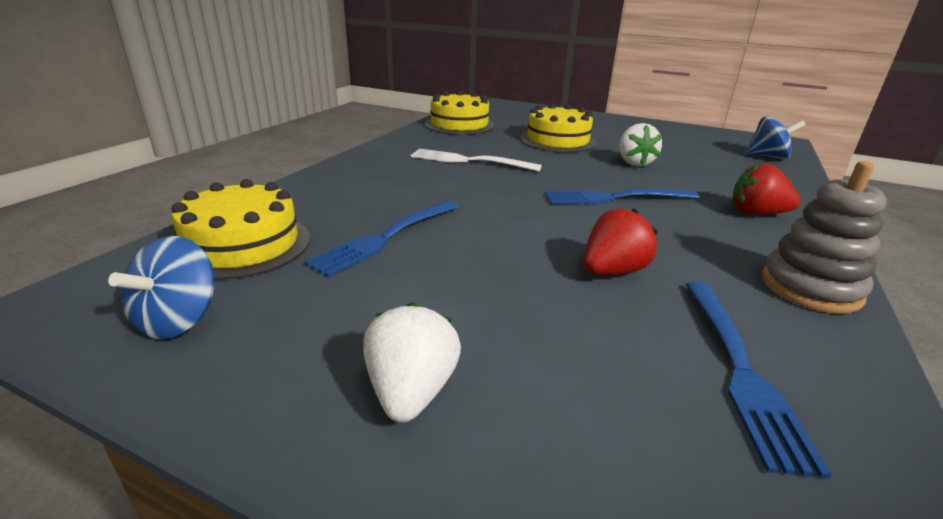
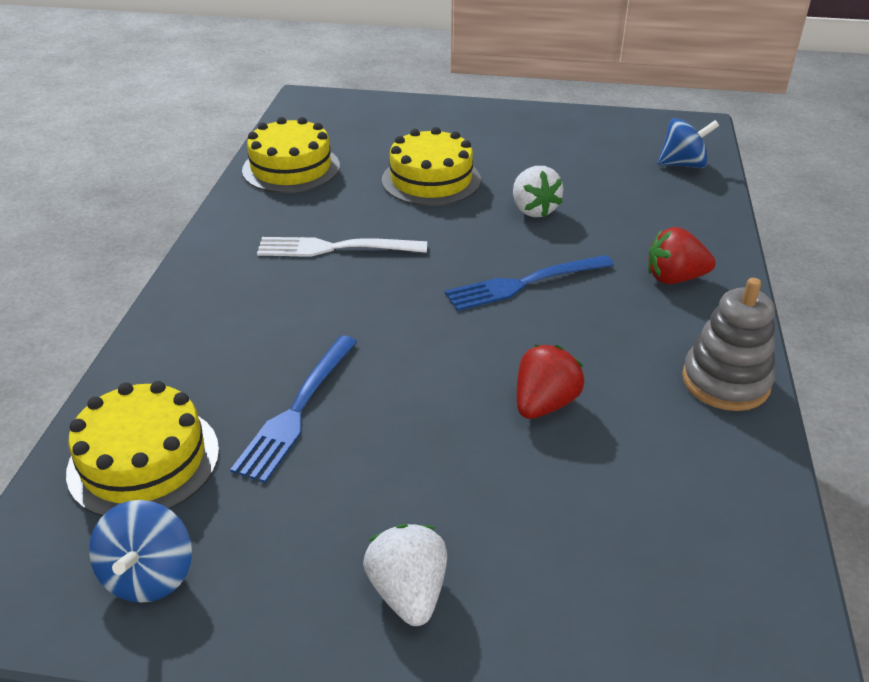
camera: 15 degrees left, 10 degrees up
(740, 369) = (669, 496): blue fork -> none

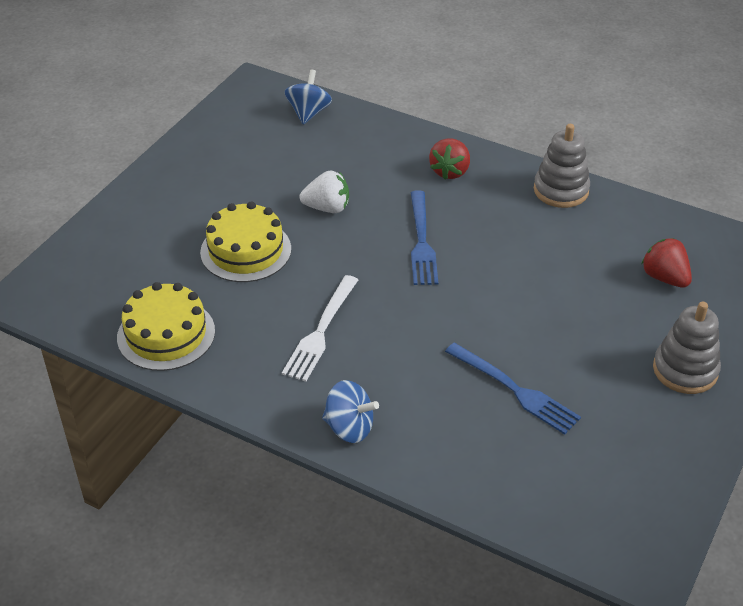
camera: 70 degrees left, 5 degrees up
(144, 460) = (538, 480): yellow cake -> none
(149, 575) = (644, 485): blue spinning top -> blue spinning top (349, 427)
(408, 592) = (685, 370): white strawberry -> grey stacking toy
(544, 404) = (552, 271): red strawberry -> red strawberry (664, 278)

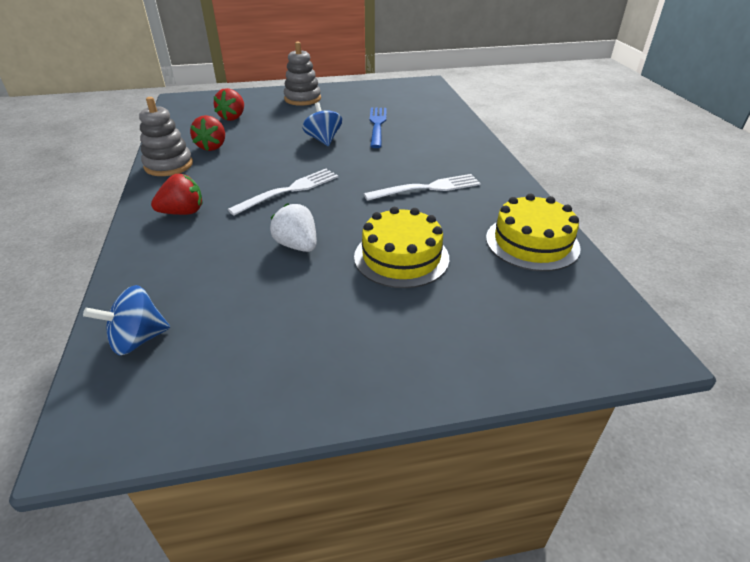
camera: 130 degrees left, 5 degrees down
(349, 427) = (475, 151): blue spinning top -> blue spinning top (323, 140)
(422, 242) = (289, 190): blue fork -> white fork
(582, 231) = (212, 147): none -> red strawberry

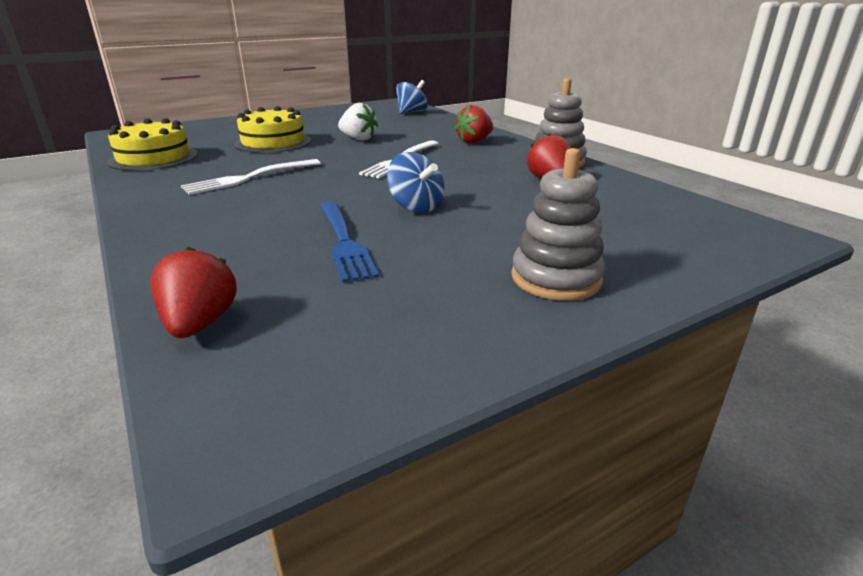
camera: 160 degrees right, 10 degrees down
(233, 117) = (606, 218): red strawberry -> red strawberry (200, 324)

